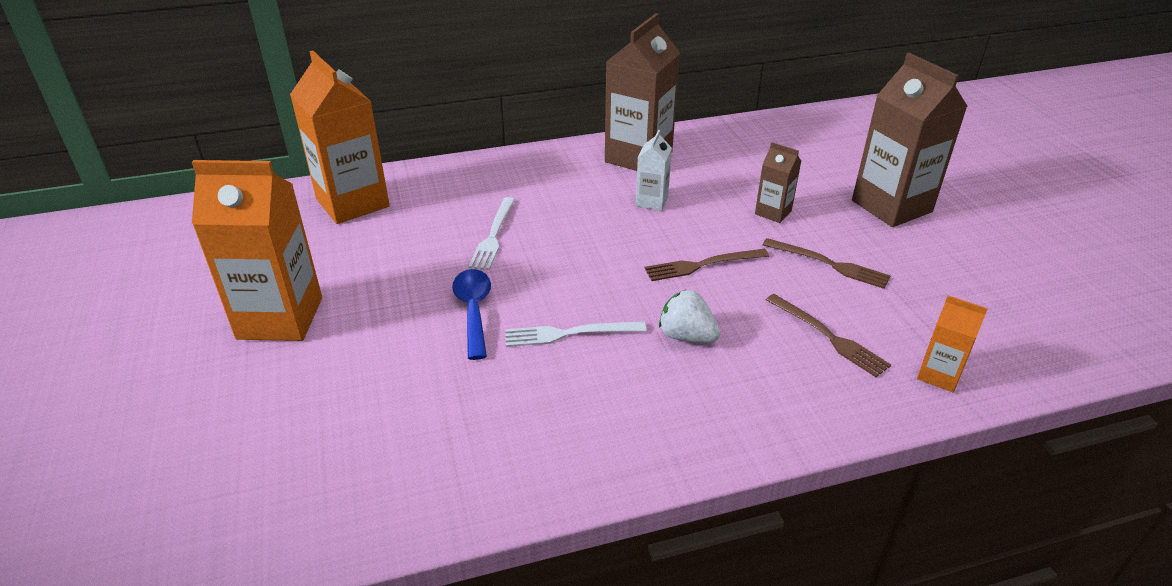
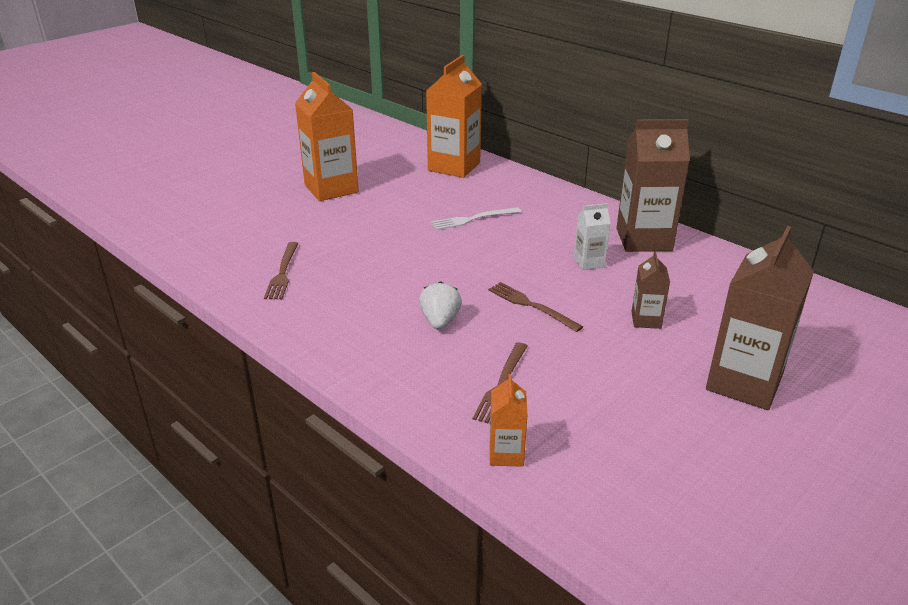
camera: 60 degrees right, 5 degrees down
(473, 310) = (391, 238): blue spoon -> none
(569, 333) = (400, 277): white fork -> none
(829, 264) = (602, 365): brown fork -> brown fork (282, 273)

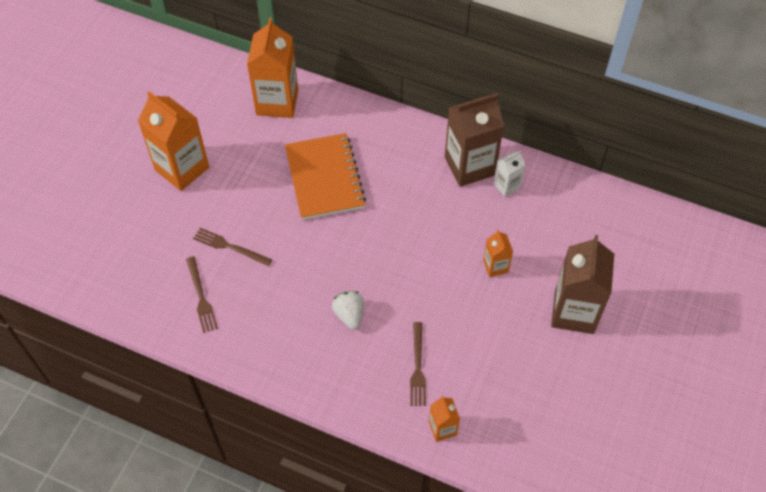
camera: 20 degrees left, 25 degrees up
(473, 219) = (324, 178): white fork -> orange notebook
(531, 306) = (409, 276): brown fork -> brown fork (230, 247)
(589, 262) = (436, 209): white carton -> white carton (506, 185)
(646, 320) = (495, 266): brown carton -> orange carton

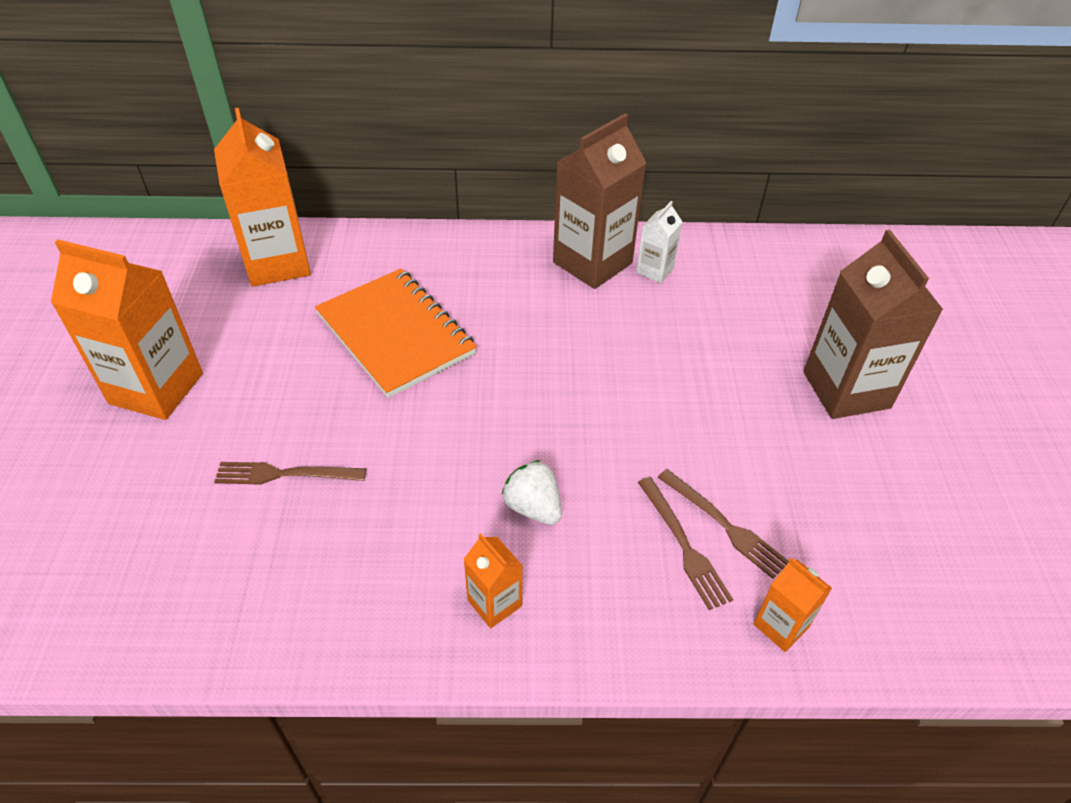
camera: 25 degrees left, 10 degrees down
(201, 297) = (265, 569): brown fork -> brown fork (724, 525)
(495, 266) = (705, 368): orange carton -> orange carton (494, 603)

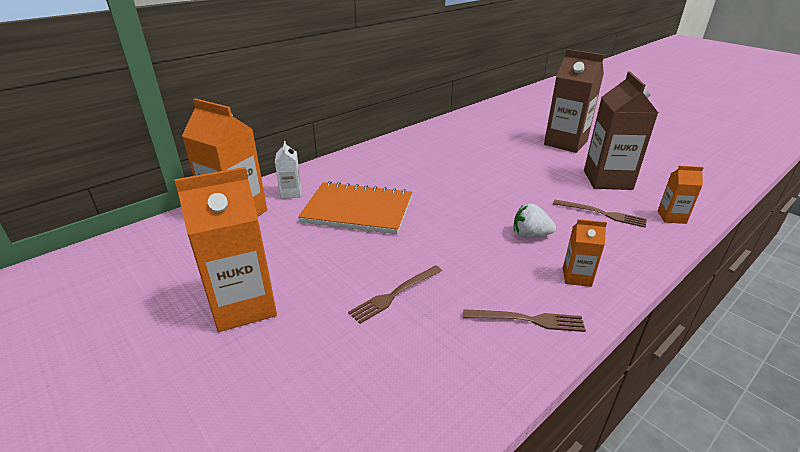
camera: 40 degrees left, 15 degrees down
(592, 263) = (408, 147): brown carton -> brown carton (607, 180)
(655, 270) = (438, 139): white carton -> white carton (291, 193)
(724, 525) = (602, 200): brown fork -> brown fork (527, 320)

